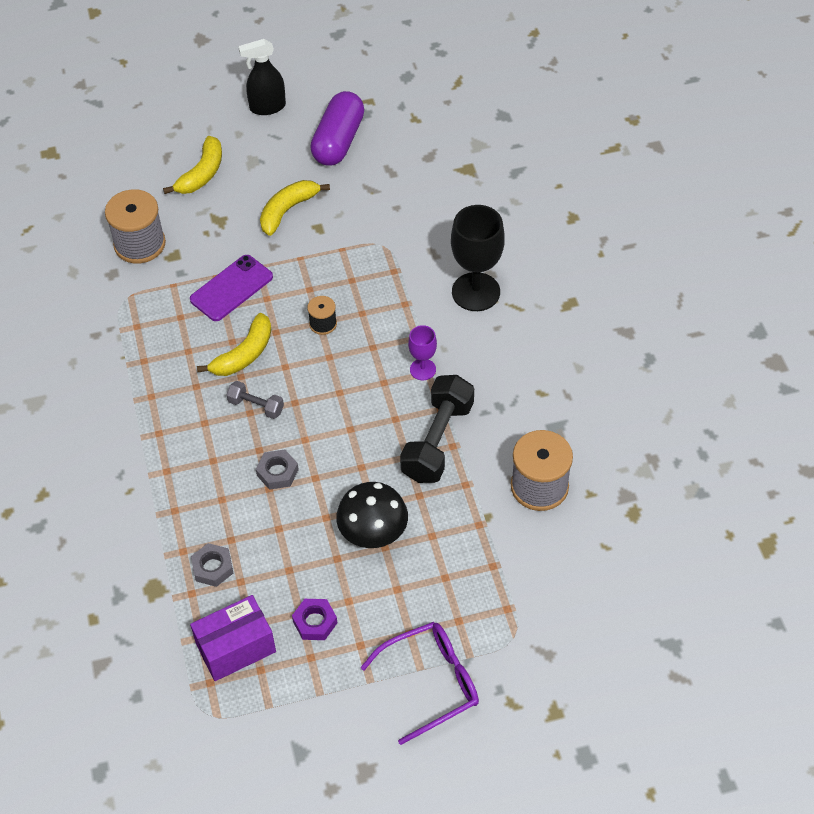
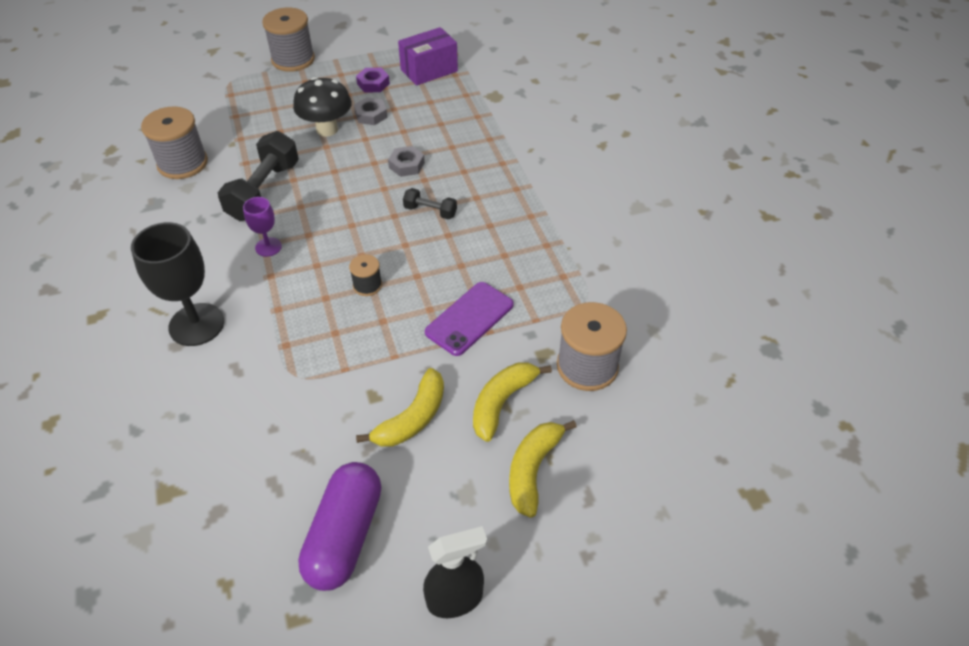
camera: 175 degrees right, 5 degrees down
(213, 567) = (452, 108): grey nut -> grey nut (371, 115)
(244, 354) = (447, 254): yellow banana -> yellow banana (502, 403)
(256, 406) = (430, 211): grey dumbbell -> black dumbbell
(431, 683) = (293, 60): purple glasses -> grey spool

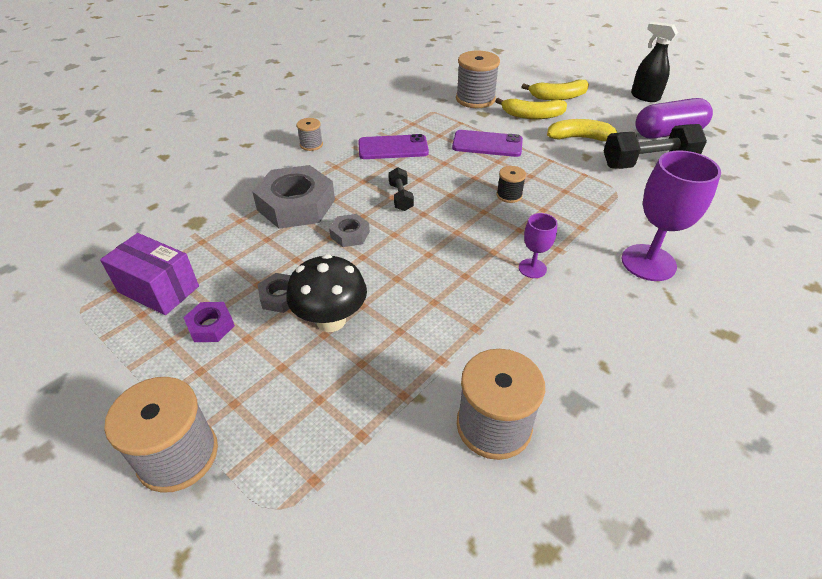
camera: 120 degrees left, 5 degrees down
(196, 324) = (648, 262): black goblet -> purple goblet
(264, 191) = (470, 314): black dumbbell -> black dumbbell (648, 163)
(473, 149) = (296, 205): none -> grey nut
(520, 239) = (393, 148): none -> purple phone
(570, 185) = (311, 145): none -> grey spool

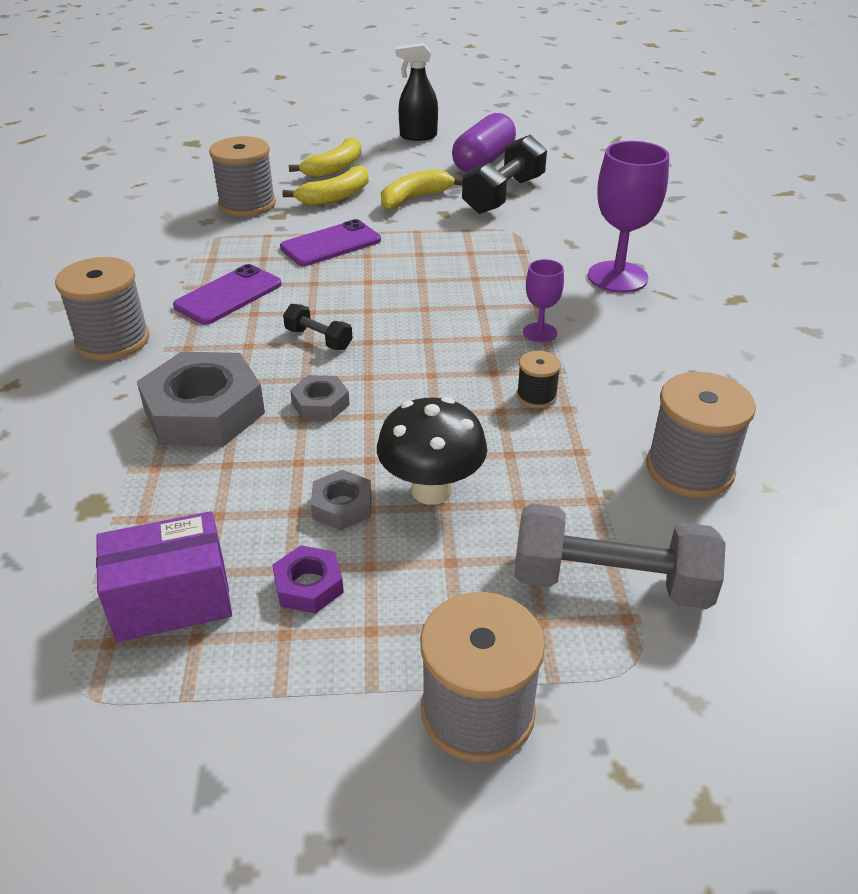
camera: 45 degrees left, 5 degrees down
(311, 145) = (113, 340): grey spool -> grey spool, size x1.94
(338, 451) = (610, 582): none -> grey dumbbell
(509, 195) = (426, 281): black spool -> black spool (536, 396)

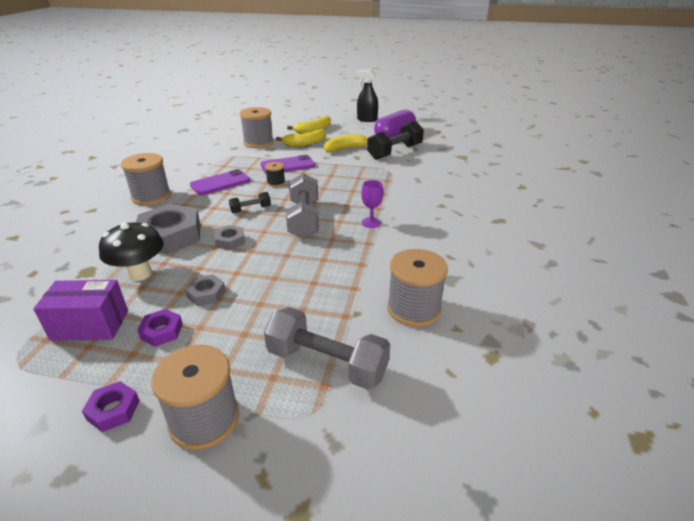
camera: 15 degrees right, 5 degrees down
(318, 339) = (251, 209): black dumbbell -> black dumbbell turned 75 degrees counterclockwise
(318, 732) = (113, 410): none -> purple nut
(424, 343) = (304, 219): none -> grey dumbbell
(431, 490) = (258, 294): black mushroom -> black mushroom (140, 274)
(536, 396) = (348, 255): black spool -> black spool (276, 183)
(617, 277) = (434, 200): purple goblet -> none

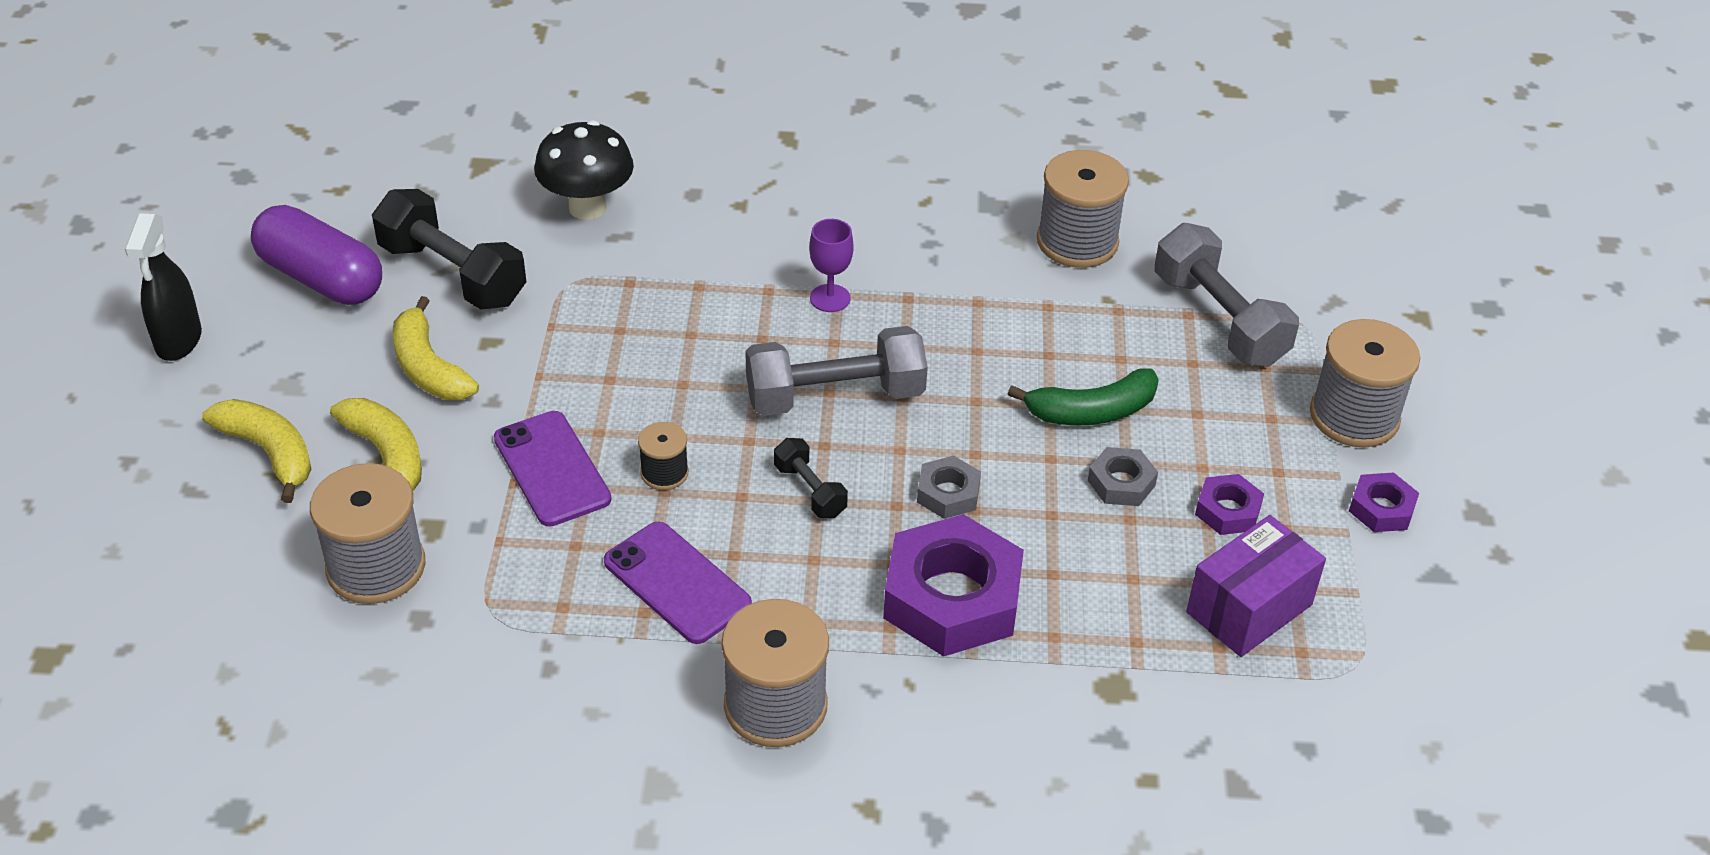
camera: 100 degrees left, 10 degrees up
(90, 325) = (1249, 608): purple box -> purple box turned 60 degrees clockwise
(140, 274) = (1095, 597): black mushroom -> black mushroom (587, 207)
(170, 236) = (952, 598): grey nut -> purple nut
(263, 292) = (1091, 411): none -> green banana
(327, 363) = (1219, 320): grey dumbbell -> grey dumbbell turned 45 degrees counterclockwise

